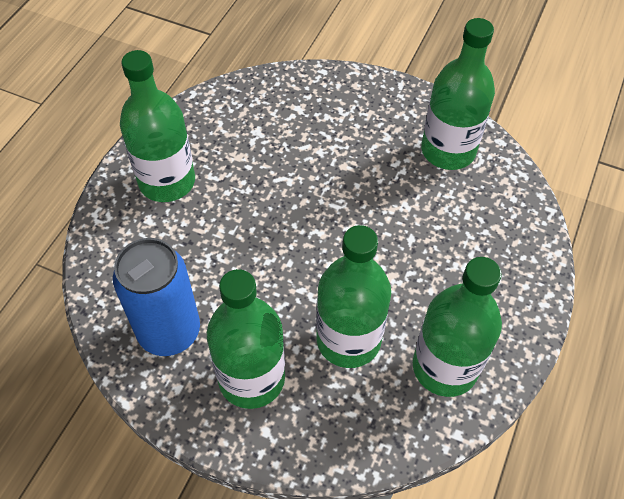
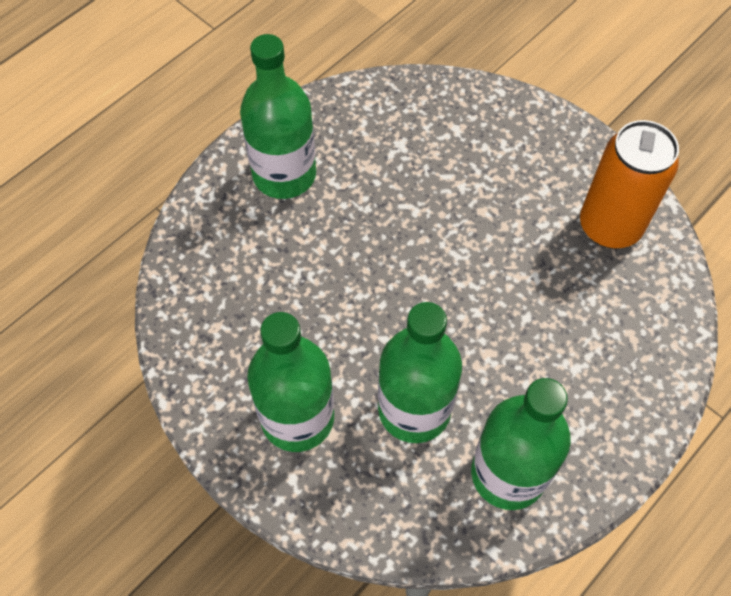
camera: 20 degrees right, 5 degrees up
(169, 332) = (231, 341): blue can -> none
(448, 151) = (609, 226): green bottle -> orange can

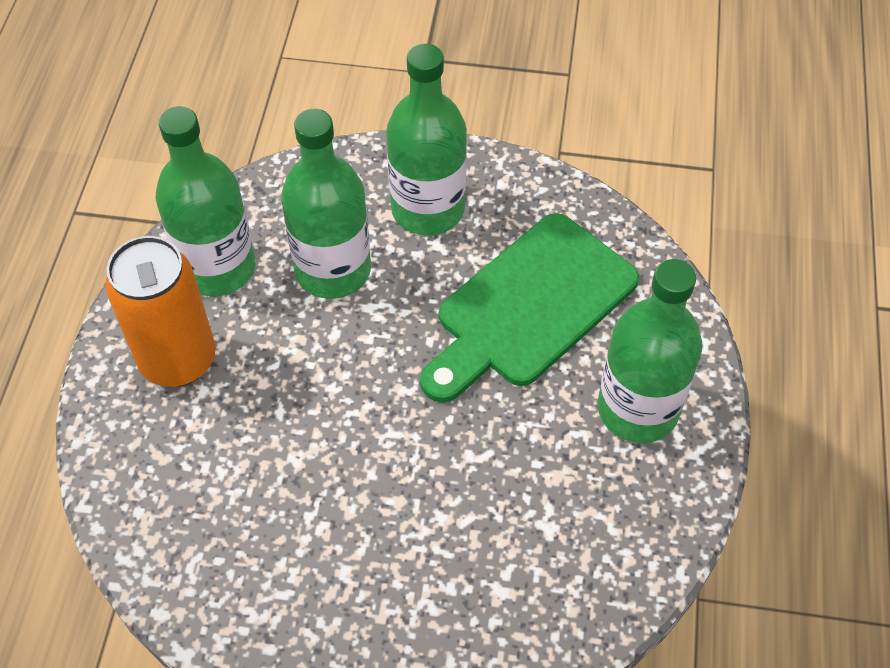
camera: 145 degrees right, 5 degrees down
(290, 285) = (530, 306): none -> green cutting board
(609, 226) = (243, 571): orange can -> orange can (178, 360)

